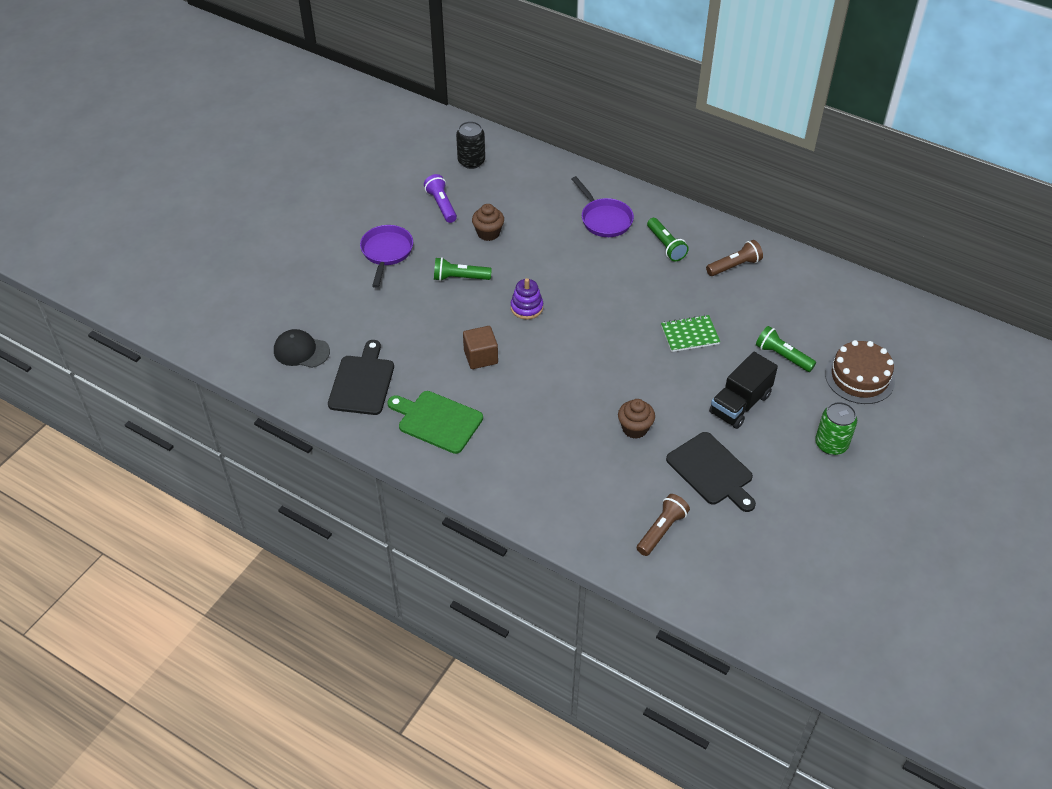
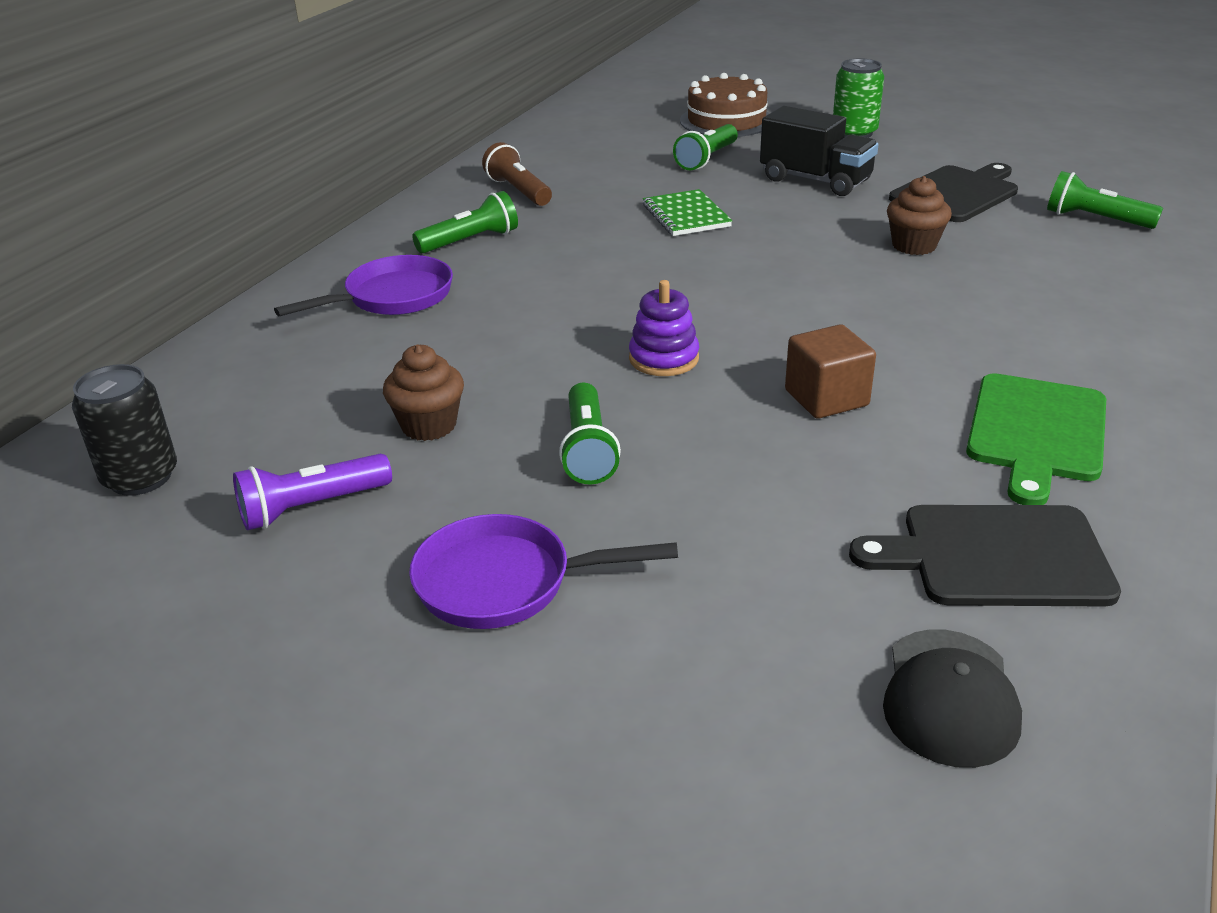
camera: 95 degrees left, 15 degrees down
(661, 530) = (1095, 219): brown flashlight -> green flashlight

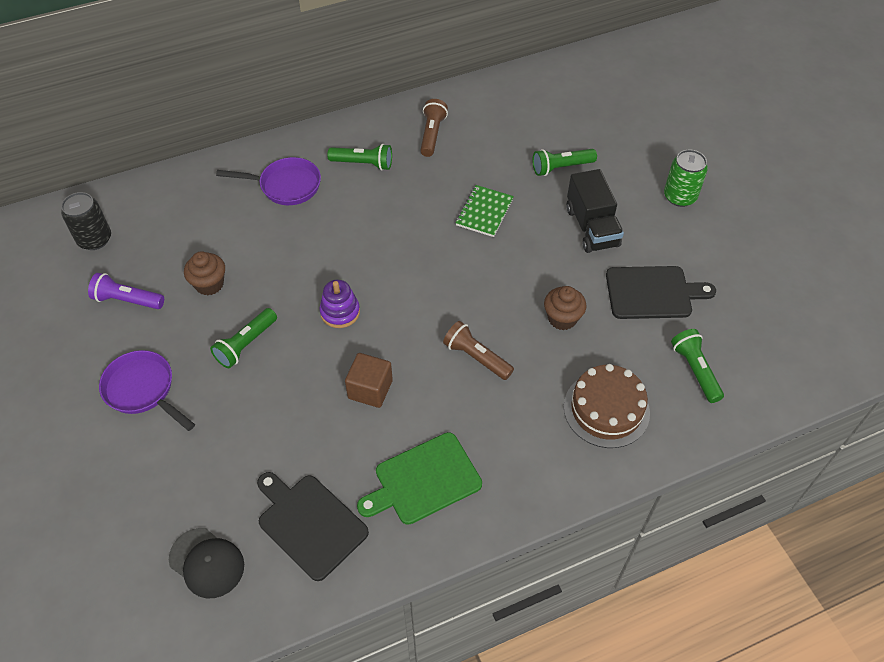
camera: 40 degrees right, 20 degrees up
(726, 121) = (622, 136): brown cake -> brown cake (606, 409)
(889, 312) = (476, 357): none -> brown flashlight
(950, 697) = (207, 563): black cap -> black cap turned 105 degrees counterclockwise

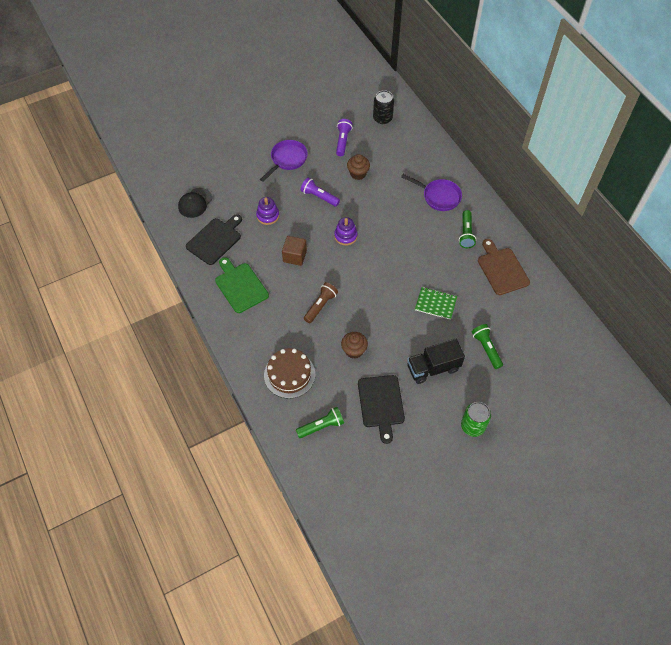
camera: 85 degrees right, 5 degrees up
(246, 344) = (319, 197): green flashlight -> purple flashlight
(270, 428) = (268, 216): none -> purple stacking toy
(286, 186) = (439, 196): purple pan -> purple pan turned 60 degrees counterclockwise
(432, 134) = (502, 269): brown flashlight -> brown cutting board

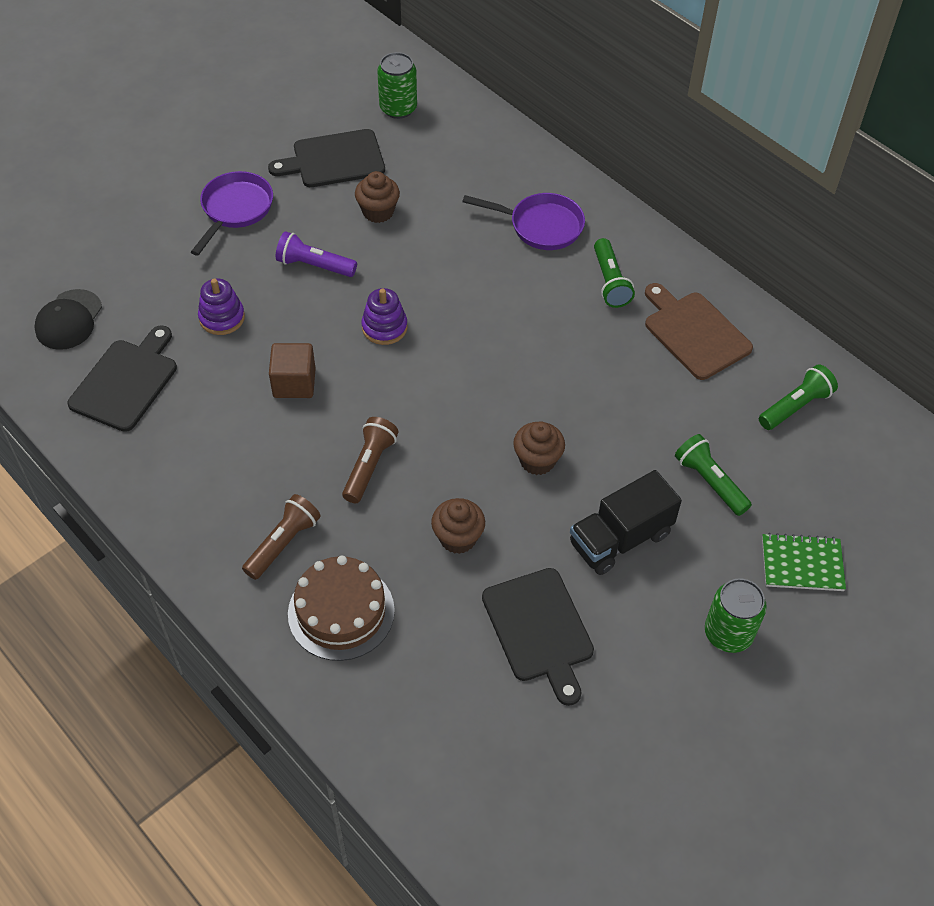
camera: 15 degrees left, 5 degrees down
(240, 286) = (198, 460): green cutting board -> none
(270, 335) = (283, 543): none -> brown flashlight
(321, 426) = (432, 700): green flashlight -> green flashlight (795, 406)
(343, 141) = (334, 160): purple flashlight -> black cutting board
(382, 118) = (398, 108): black can -> green can
(403, 320) = (537, 460): none -> brown cupcake
(435, 304) = (590, 419): green notebook -> green notebook (802, 564)

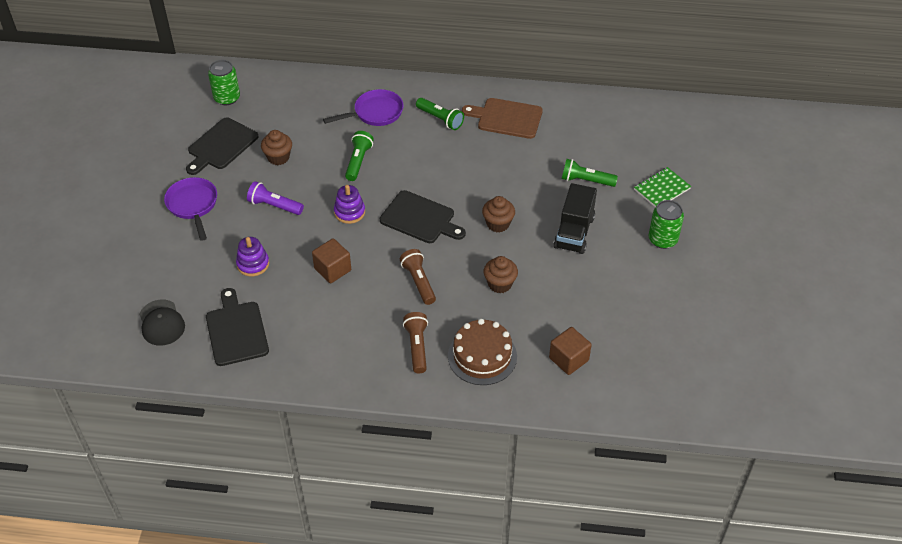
camera: 40 degrees left, 5 degrees down
(314, 265) = (274, 206): purple flashlight -> purple flashlight turned 45 degrees clockwise
(435, 697) = (568, 359): none -> brown cube
(539, 630) = (582, 297): black cutting board -> black cutting board (420, 218)
(795, 406) = (587, 123): green flashlight -> green flashlight (358, 161)

